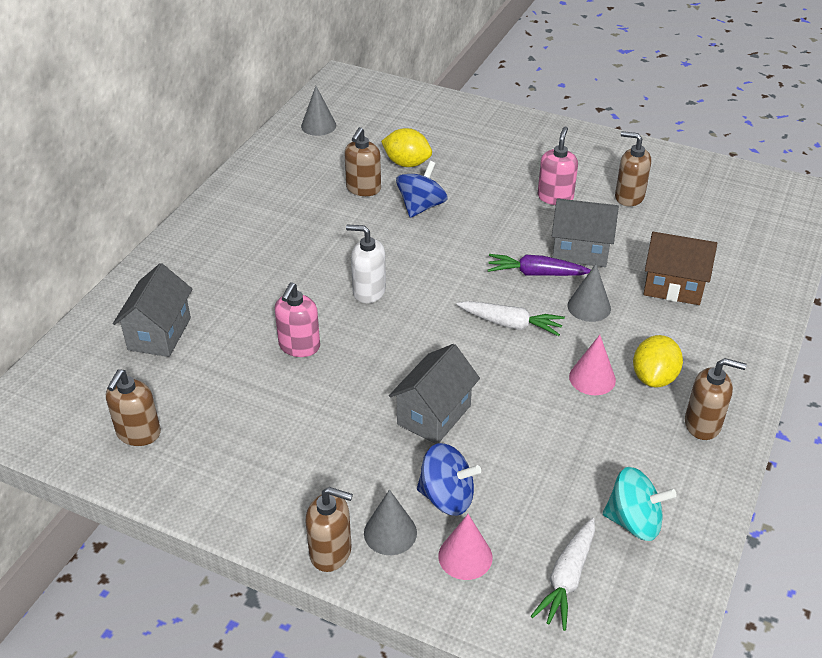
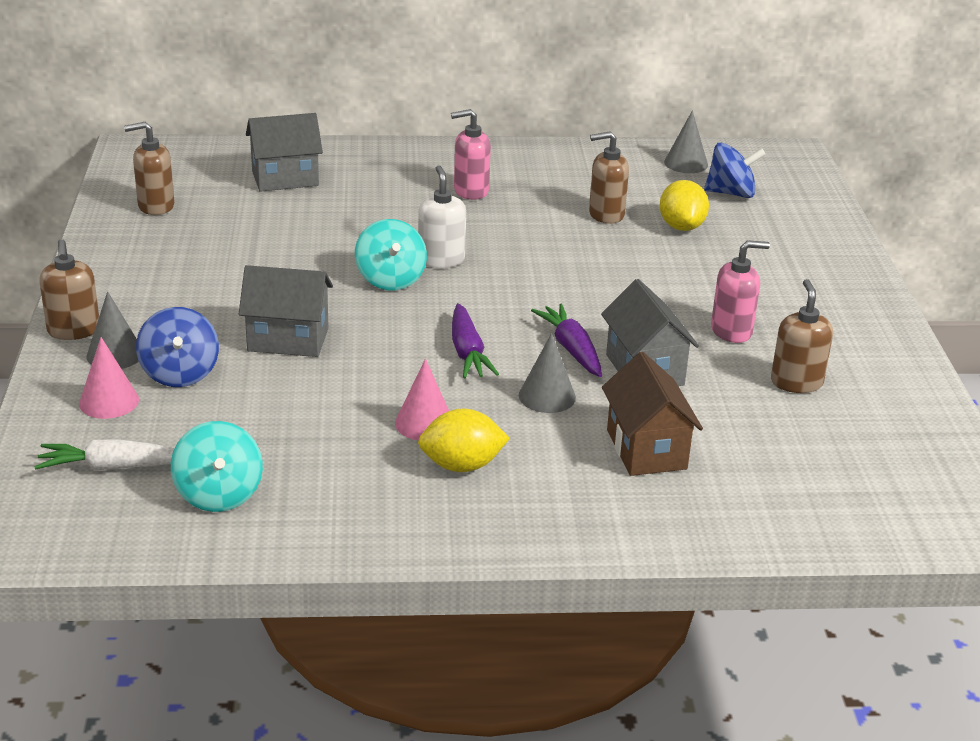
camera: 60 degrees right, 10 degrees down
(299, 346) = (326, 246): pink soap dispenser -> pink soap dispenser (470, 191)
(379, 328) = (390, 279): none -> turquoise spinning top
(421, 206) = (613, 253): blue spinning top -> blue spinning top (731, 193)
(510, 324) = (467, 352): white carrot -> purple carrot
(703, 424) = (409, 516): brown soap dispenser -> none

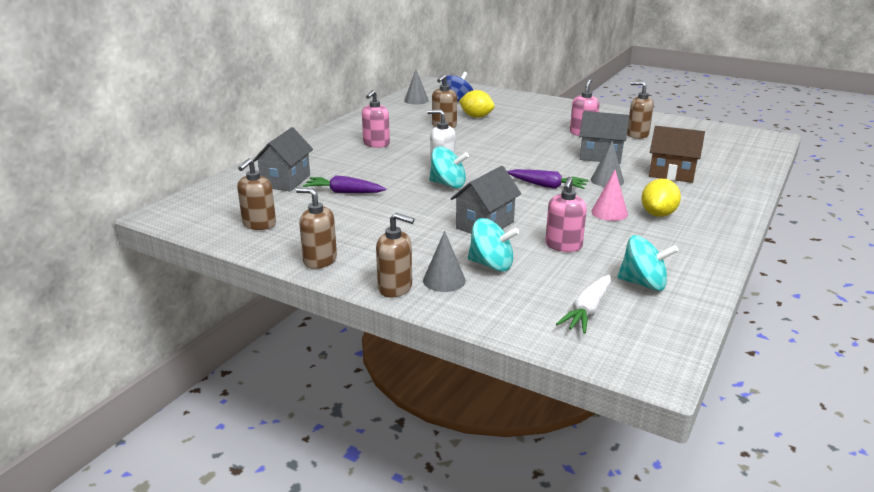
camera: 55 degrees left, 5 degrees down
(101, 268) = (320, 260): none -> brown soap dispenser
(109, 401) = (503, 295): pink cone -> none
(180, 373) = (491, 265): blue spinning top -> turquoise spinning top
(278, 411) = (563, 246): none -> pink soap dispenser
(571, 349) = (567, 165): purple carrot -> purple carrot (344, 192)

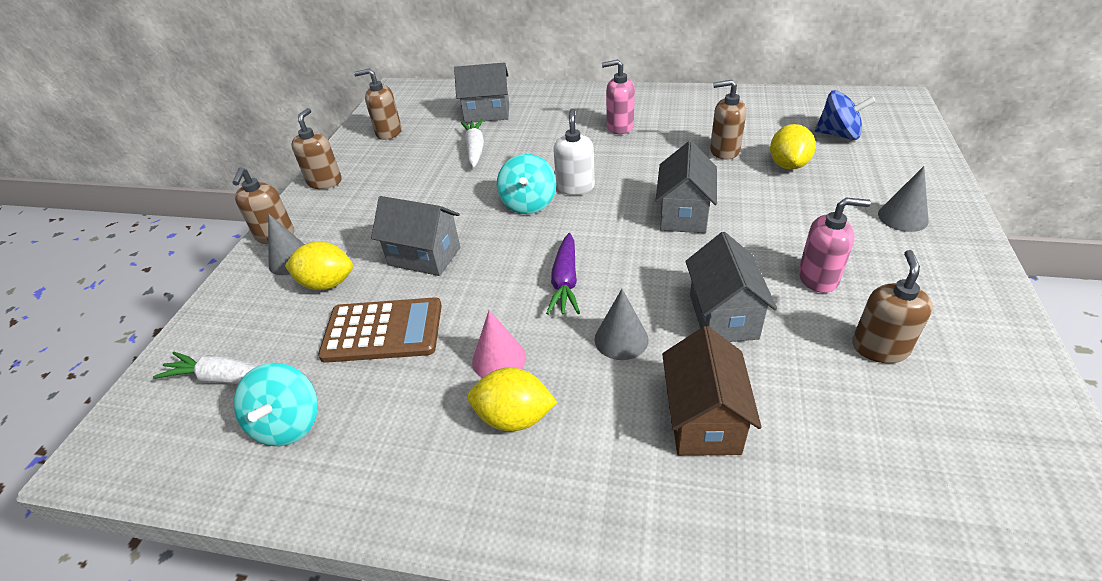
camera: 75 degrees right, 15 degrees up
(344, 192) = (475, 149): purple carrot -> white carrot
(416, 100) = (802, 107): grey cone -> grey cone (903, 217)
(491, 265) = (327, 283): turquoise spinning top -> yellow lemon
(503, 147) = (683, 214): none -> grey house
(563, 246) = (383, 331): pink soap dispenser -> brown calculator

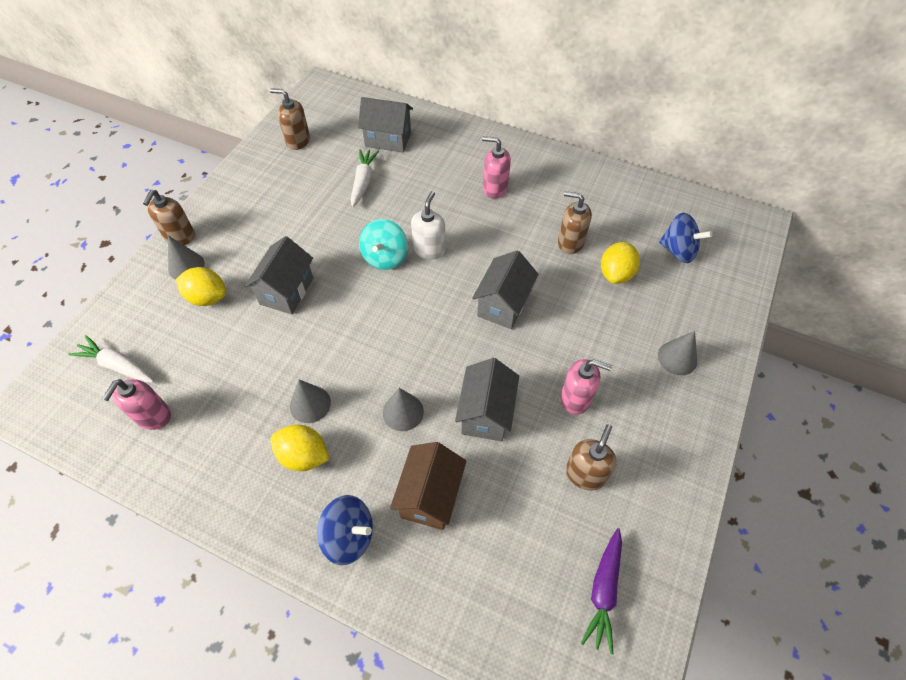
camera: 10 degrees right, 15 degrees up
(288, 423) = (153, 416): turquoise spinning top -> pink soap dispenser
(325, 182) = (231, 187): brown soap dispenser -> none
(383, 331) = (236, 354): brown calculator -> none
(424, 256) = (286, 291): grey house -> grey house turned 75 degrees clockwise
(499, 359) = (310, 404): pink cone -> grey cone
(565, 281) = (383, 346): purple carrot -> purple carrot (603, 590)
(618, 496) = (349, 536): none -> blue spinning top

